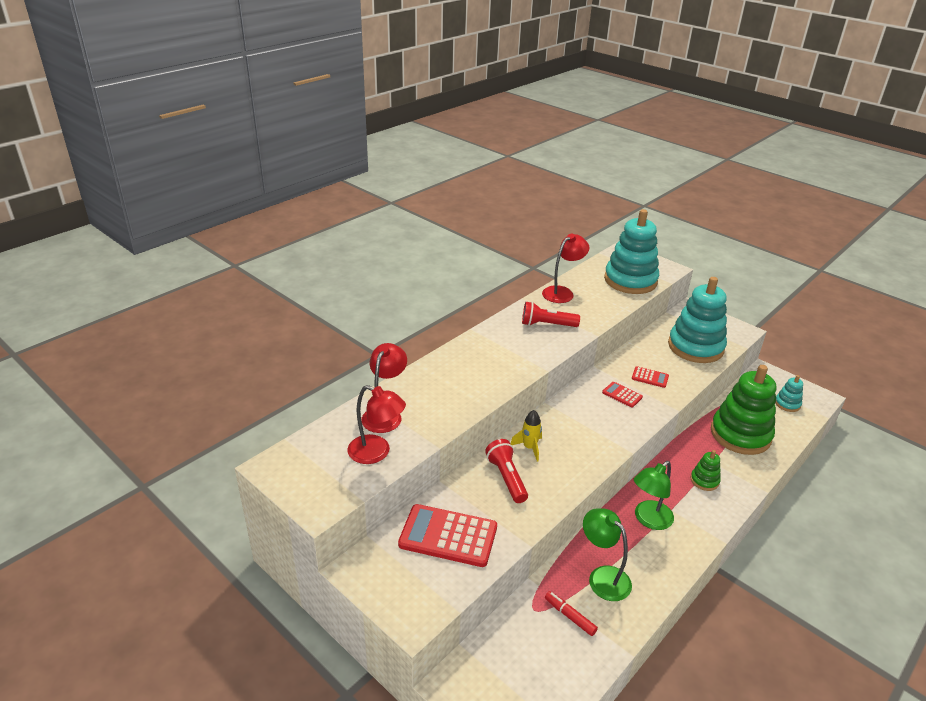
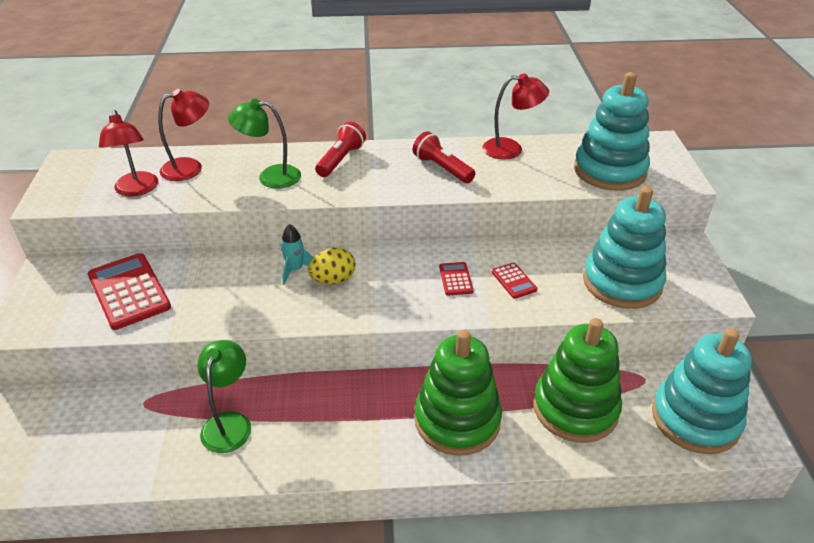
camera: 45 degrees right, 5 degrees up
(506, 478) = (238, 280): red flashlight -> red flashlight (341, 160)
(529, 448) = (295, 270): yellow rocket -> turquoise rocket
(561, 439) = (333, 280): none -> yellow egg
(570, 616) = (157, 429): red marker -> none
(648, 520) = (344, 411): green lamp -> green lamp (270, 177)
(704, 480) = (457, 420): green stacking toy -> green stacking toy, size x2.26
(787, 404) = (695, 418): turquoise stacking toy -> turquoise stacking toy, size x2.26

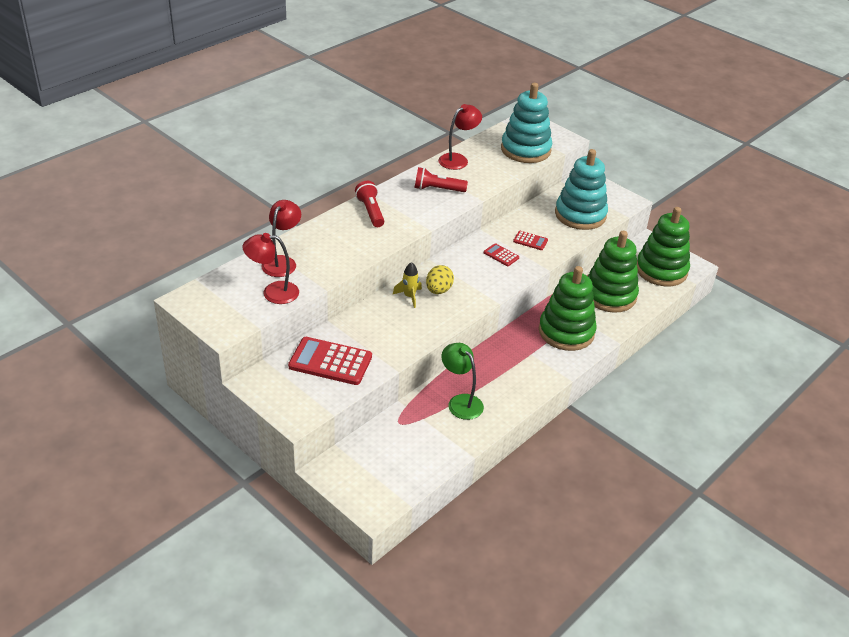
camera: 45 degrees left, 0 degrees up
(137, 190) = (273, 292): red lamp -> red lamp turned 150 degrees clockwise
(270, 177) = (345, 242): green lamp -> none
(295, 270) = (409, 296): turquoise rocket -> yellow rocket
(695, 418) = (661, 270): turquoise stacking toy -> green stacking toy

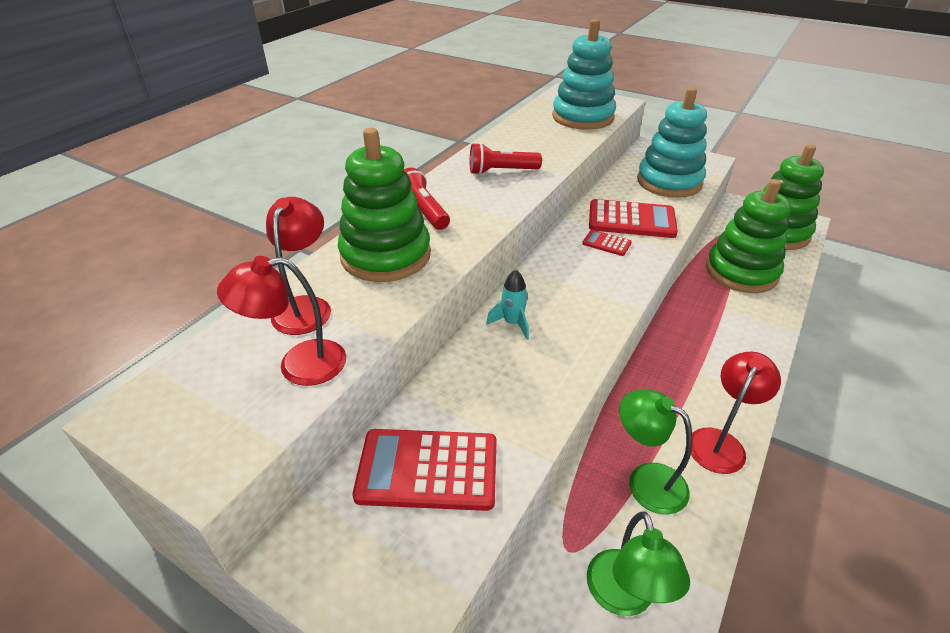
camera: 10 degrees left, 0 degrees up
(409, 296) = (512, 323): yellow rocket -> turquoise rocket
(419, 447) = (624, 598): none -> green lamp
(438, 290) = (549, 306): yellow egg -> none
(458, 159) = (509, 137): red lamp -> red lamp (720, 442)
(530, 241) = (631, 220): red calculator -> red calculator, size x2.04
(566, 332) = (723, 330): green stacking toy -> green stacking toy (386, 255)

